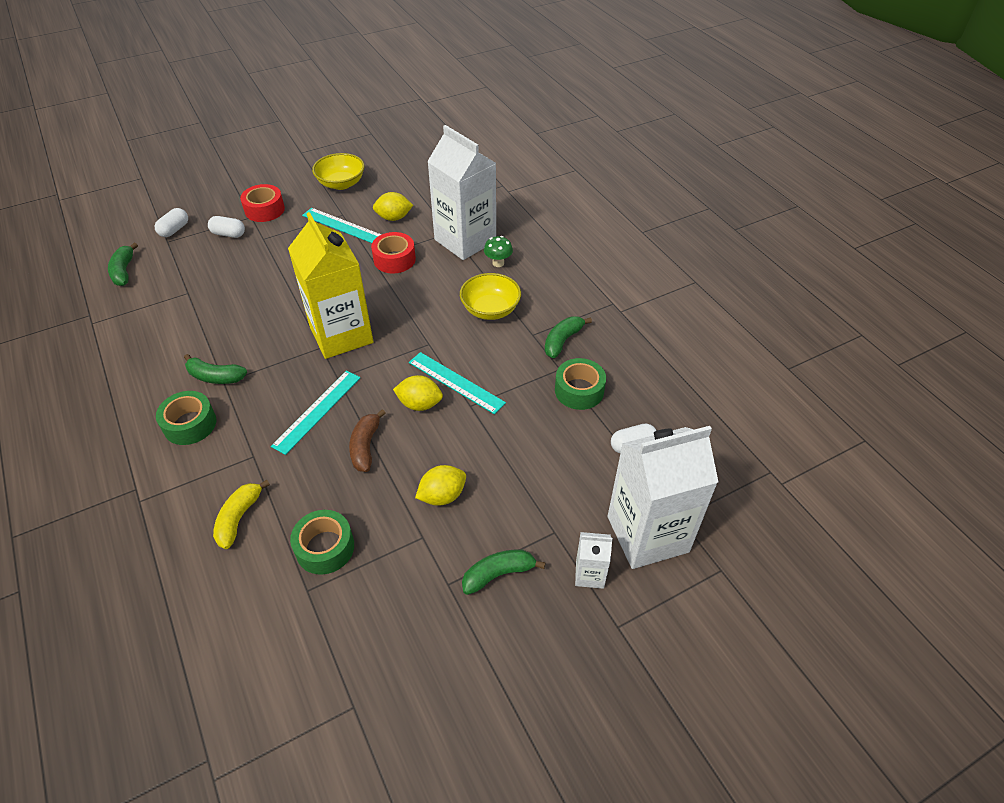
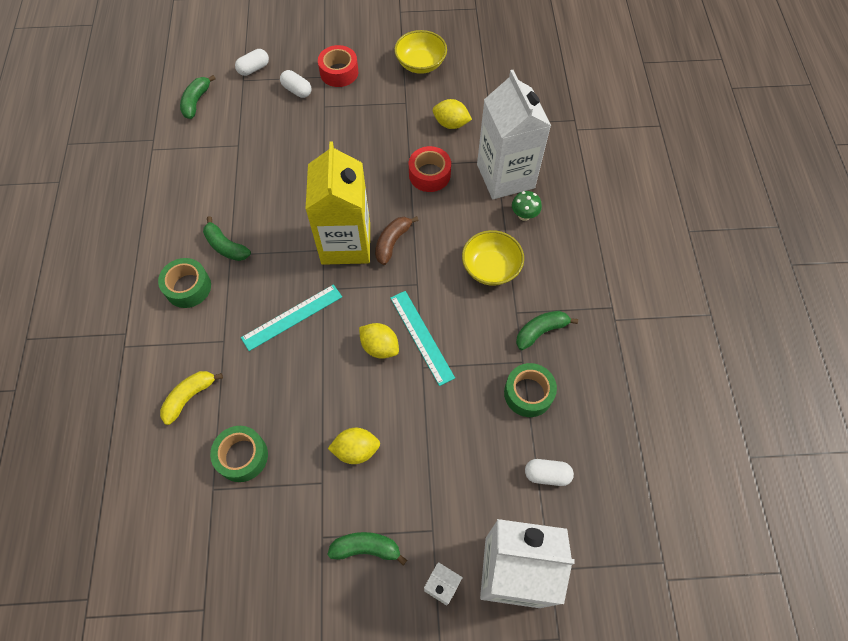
camera: 25 degrees right, 15 degrees up
(342, 225) = (400, 116): turquoise ruler -> none
(365, 446) = (315, 371): brown banana -> brown banana (392, 242)

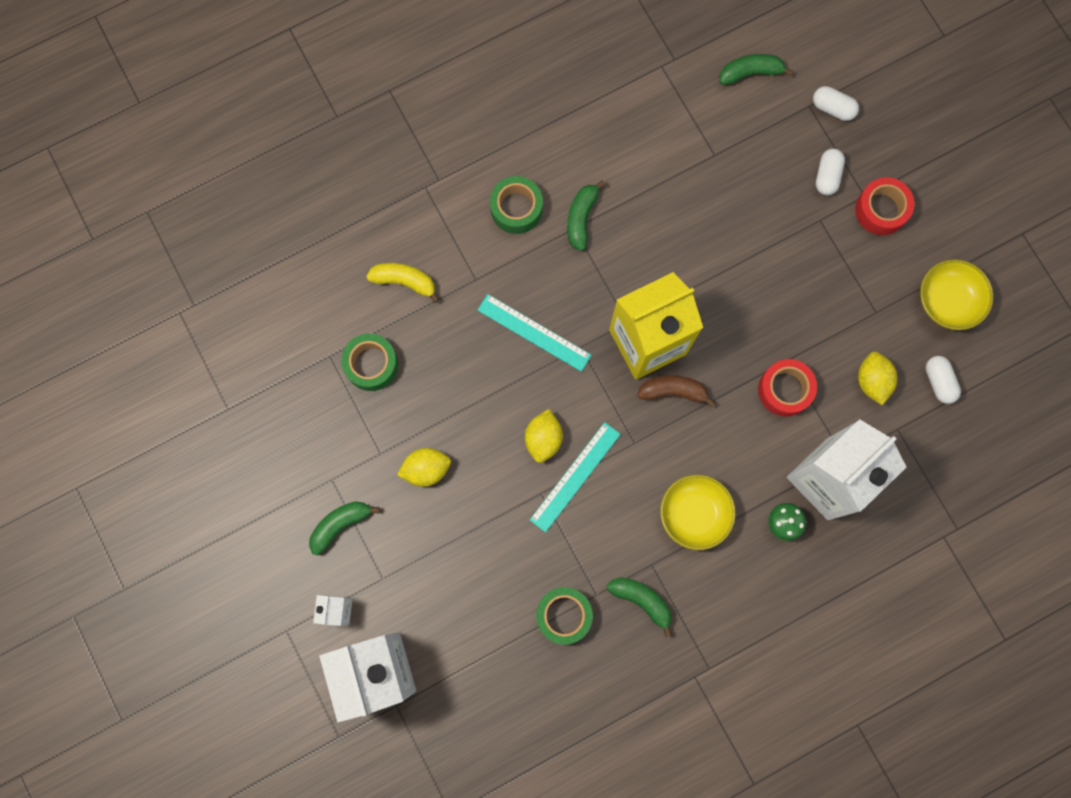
camera: 65 degrees right, 15 degrees up
(356, 450) = (426, 469): yellow lemon -> yellow lemon turned 75 degrees counterclockwise
(366, 548) = (340, 525): green banana -> green banana turned 105 degrees counterclockwise
(547, 475) = (486, 668): white capsule -> white capsule (938, 382)

